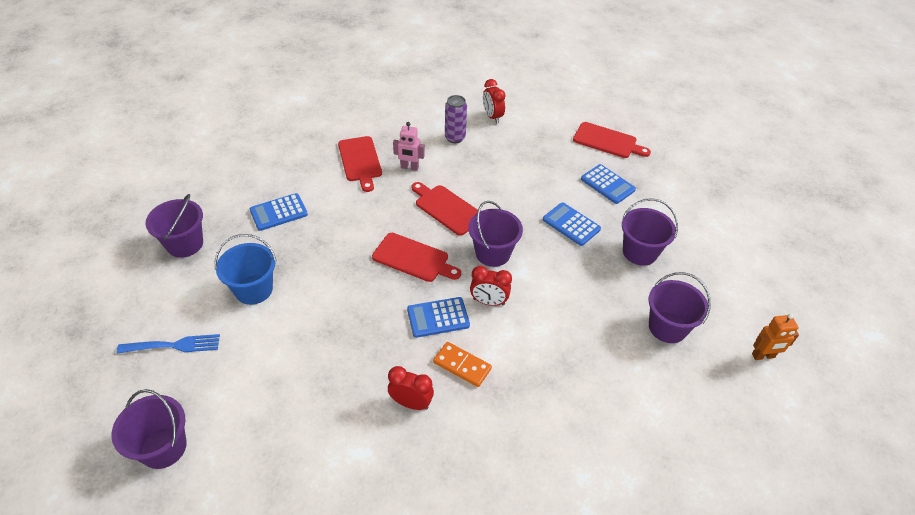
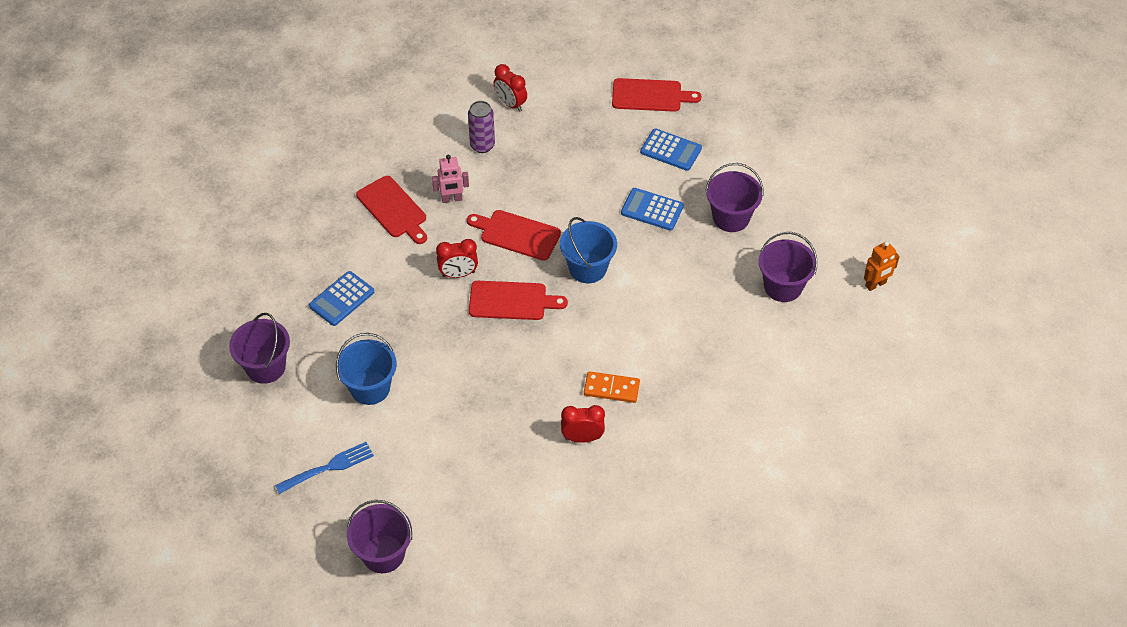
camera: 20 degrees left, 5 degrees up
(438, 317) = (566, 352): blue calculator -> none
(489, 302) = (607, 319): red clock -> red clock (458, 274)
(493, 253) = (587, 268): purple bucket -> blue bucket

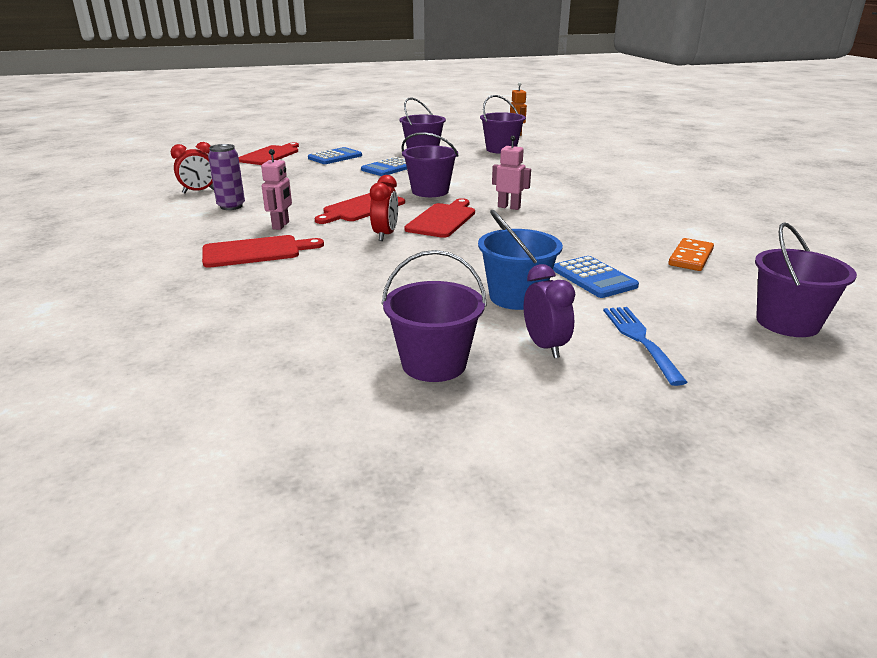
camera: 70 degrees left, 25 degrees down
(303, 417) = (545, 346): none -> purple clock
(342, 299) = (359, 295): blue calculator -> blue calculator (594, 278)
(567, 341) = (509, 207): none -> pink robot
(582, 438) = (627, 215): red clock -> none
(587, 268) = (430, 191): blue bucket -> purple bucket
(611, 389) = (573, 200): orange domino -> orange domino (691, 257)

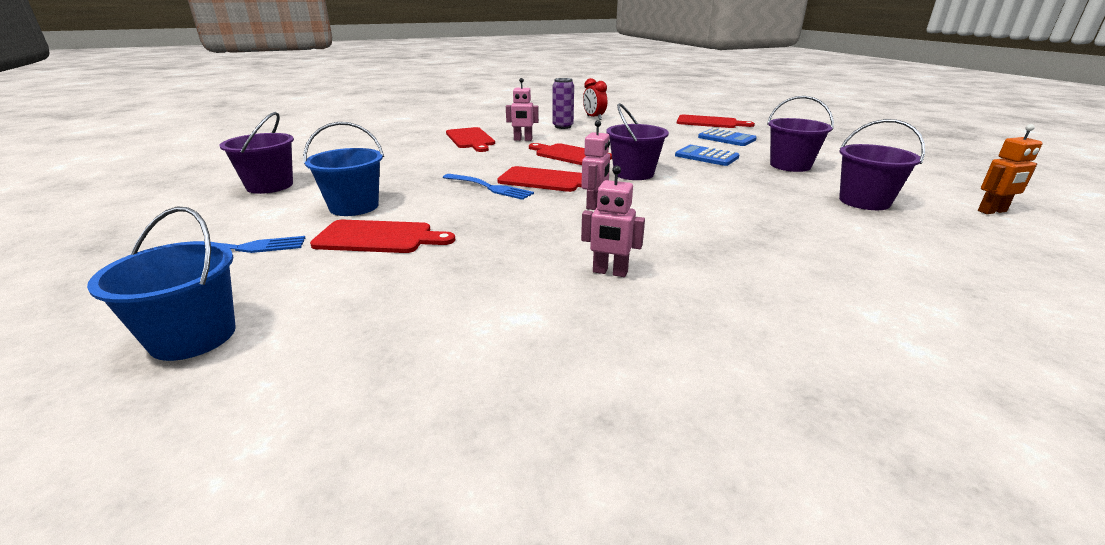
camera: 85 degrees right, 0 degrees up
(385, 235) = (503, 165): red clock -> none
(460, 240) = (489, 187): none -> blue fork
(545, 346) = (262, 214): purple clock -> none
(594, 278) = (378, 237): blue calculator -> red cutting board
(627, 210) = (610, 272): none -> pink robot
(691, 257) = (417, 299): orange domino -> none
(787, 322) = (193, 337): purple bucket -> blue bucket

